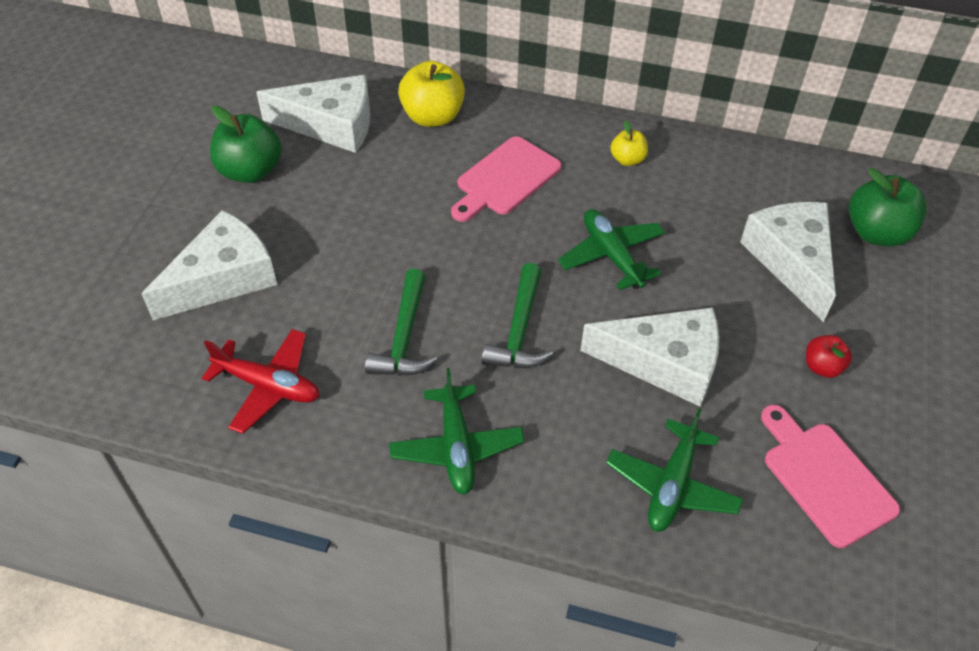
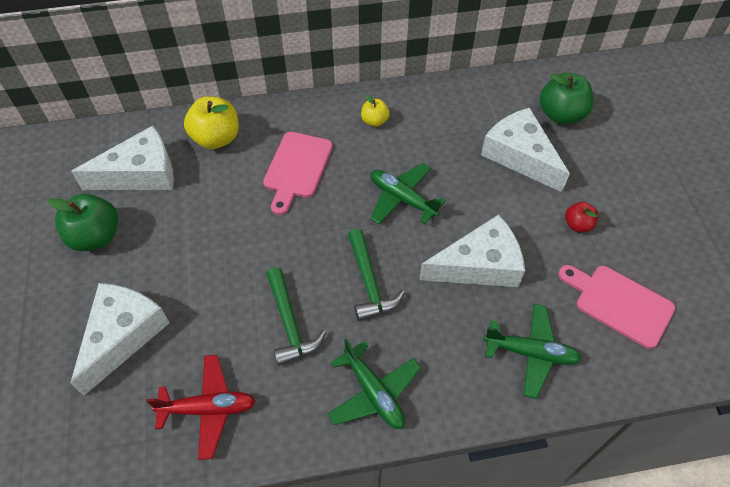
camera: 25 degrees left, 5 degrees up
(672, 485) = (530, 353): green plane -> green plane turned 75 degrees counterclockwise

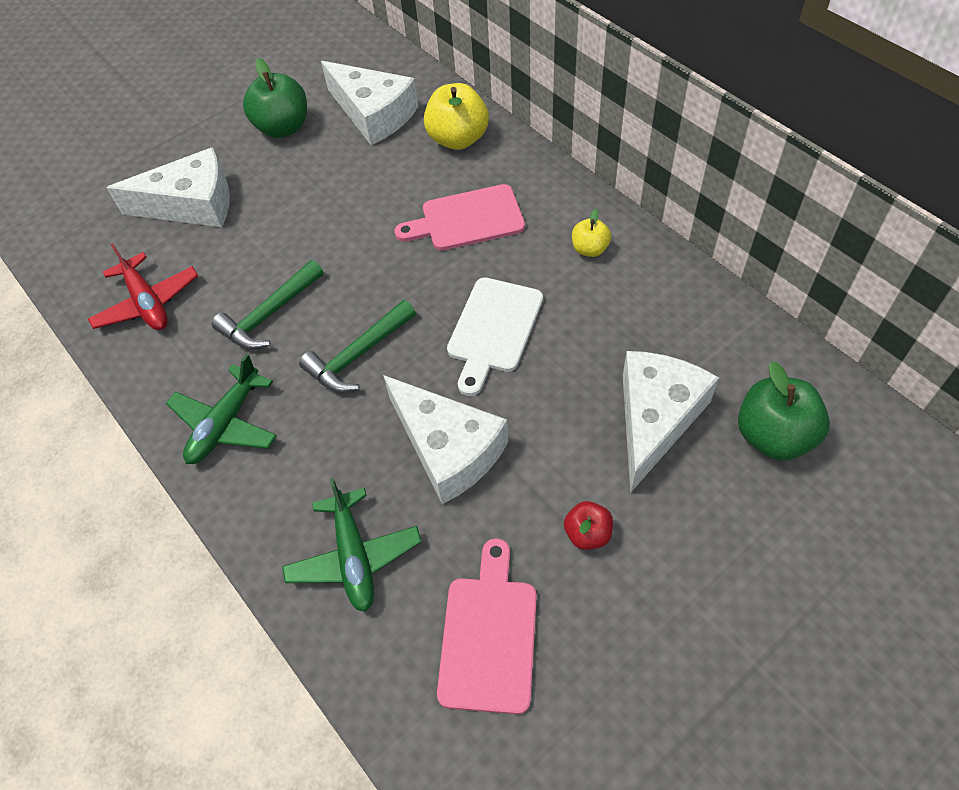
camera: 65 degrees right, 0 degrees up
(402, 199) = (493, 330): green plane -> white cutting board

